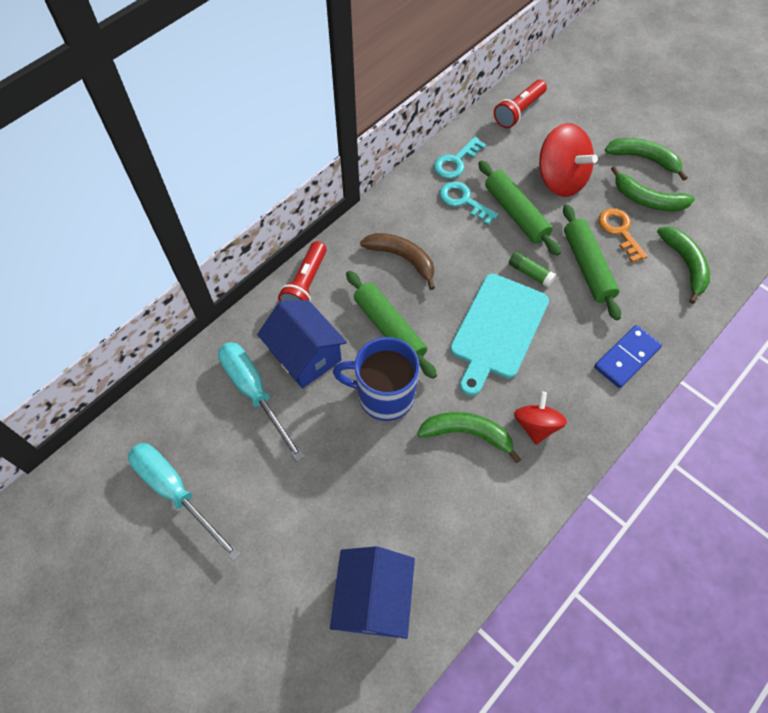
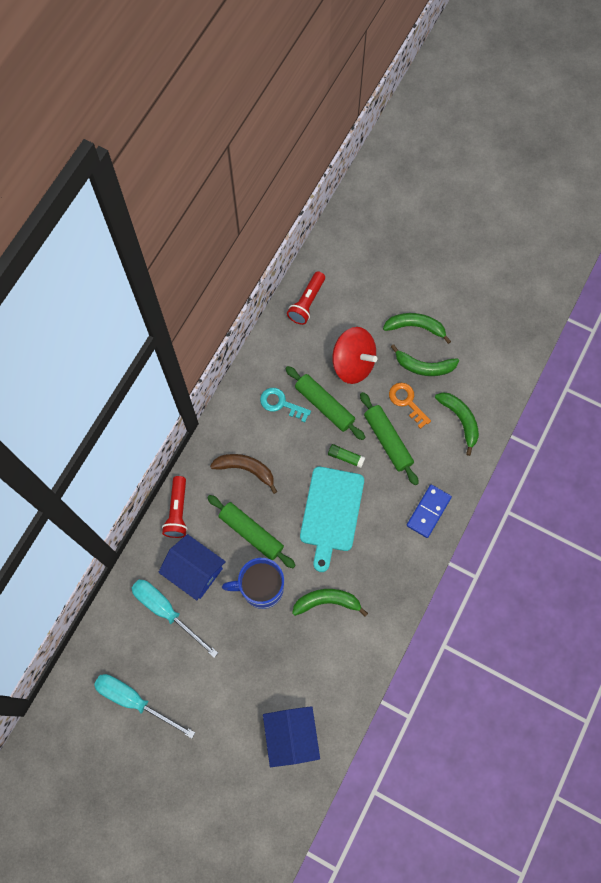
camera: 15 degrees left, 10 degrees up
(456, 161) = (266, 367): turquoise key -> none
(536, 425) = (373, 582): red spinning top -> none

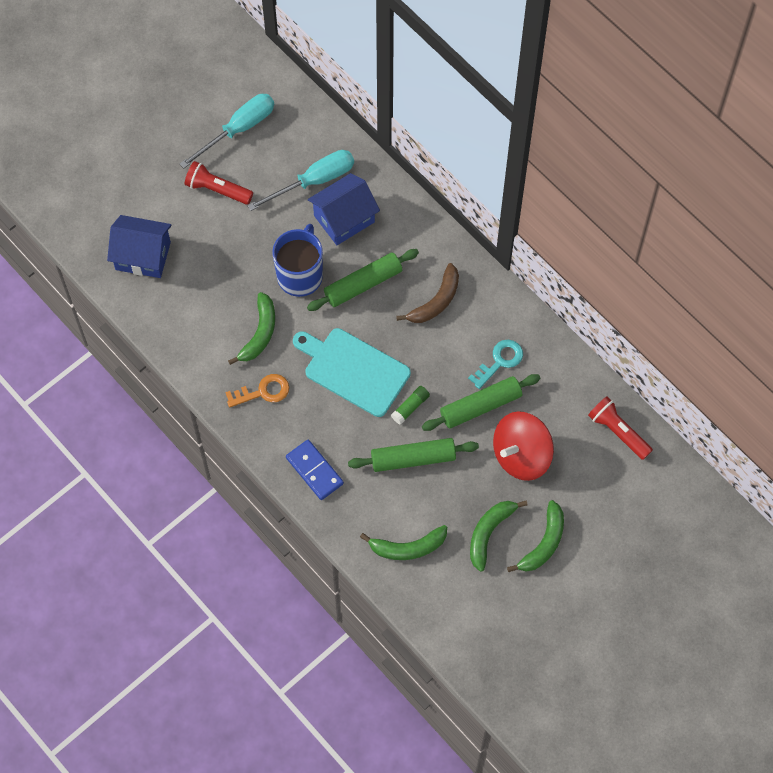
camera: 110 degrees right, 5 degrees down
(177, 511) = (415, 221): red flashlight -> red flashlight (217, 189)
(407, 402) = (452, 497): orange key -> orange key (263, 392)

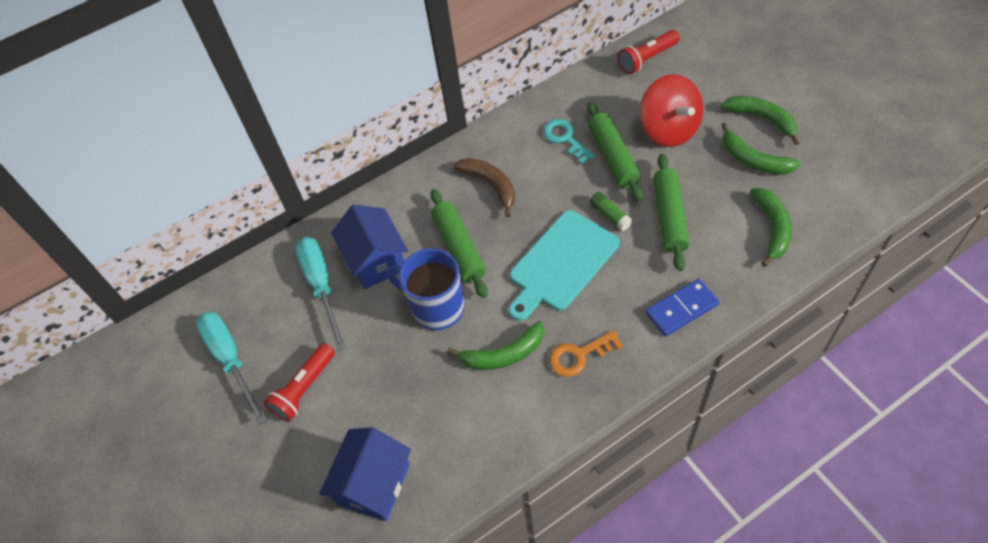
camera: 75 degrees left, 10 degrees down
(259, 333) = (503, 354): green banana -> green banana turned 135 degrees clockwise
(263, 392) = (579, 355): orange key -> orange key turned 105 degrees counterclockwise

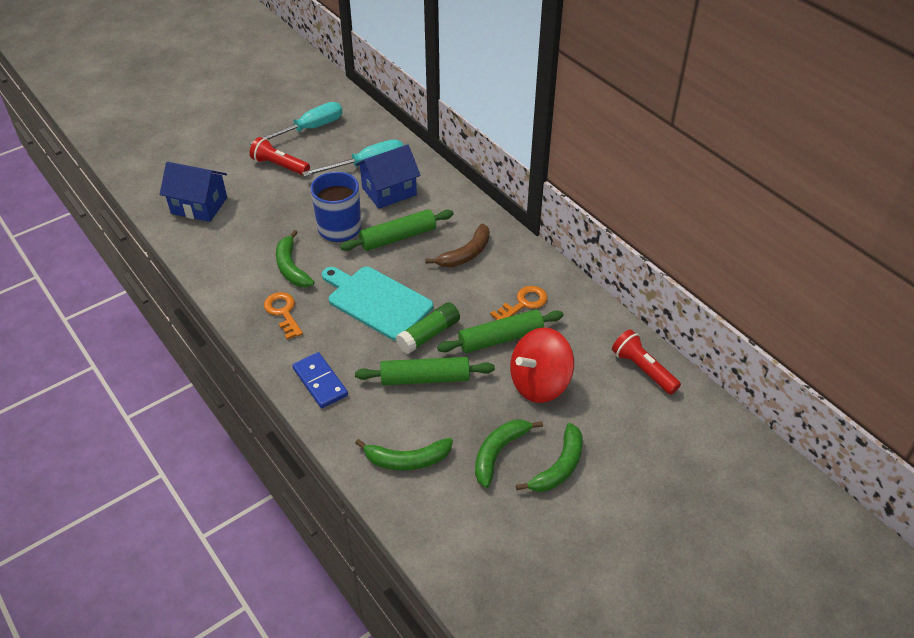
camera: 80 degrees right, 10 degrees down
(565, 139) = (523, 303): turquoise key -> orange key
(610, 215) = (429, 334): green glue stick -> green glue stick, size x1.51

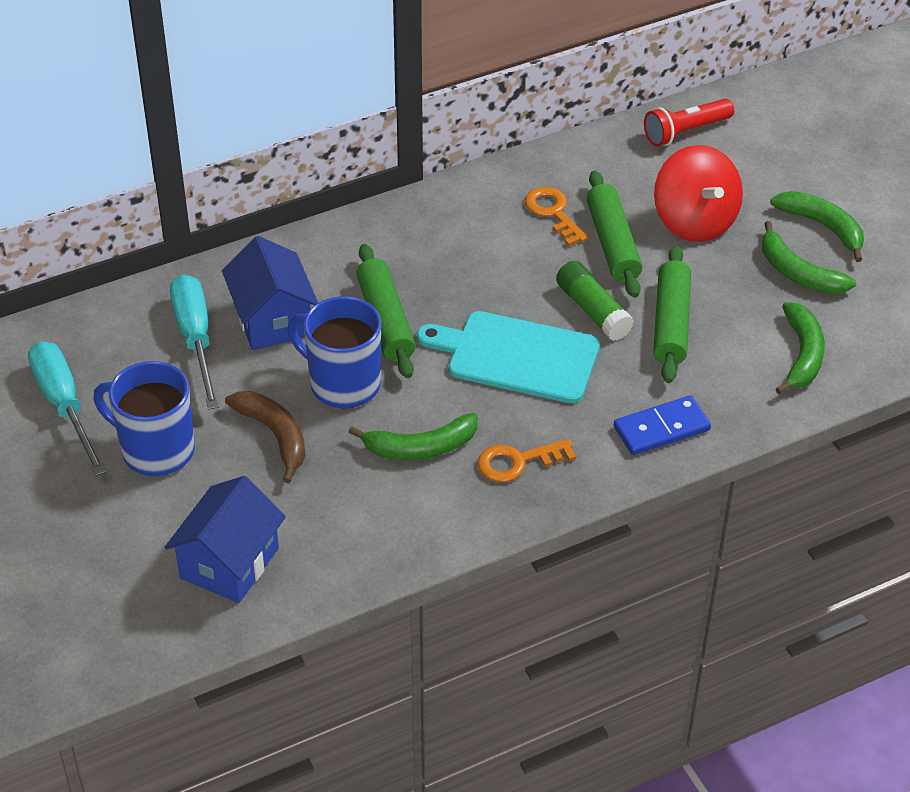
camera: 80 degrees left, 0 degrees up
(279, 166) = (155, 450): red flashlight -> blue mug
(377, 301) = (517, 356): turquoise cutting board -> turquoise cutting board turned 60 degrees clockwise
(465, 254) = (441, 254): brown banana -> brown banana (274, 435)

